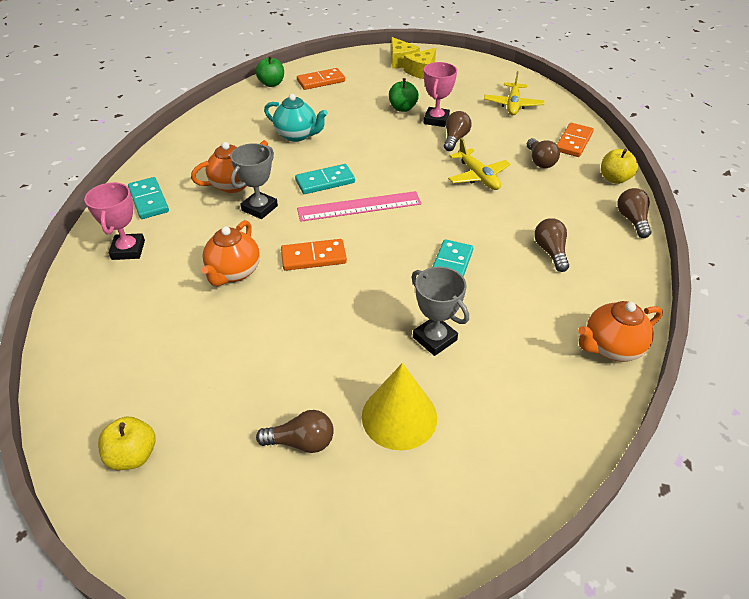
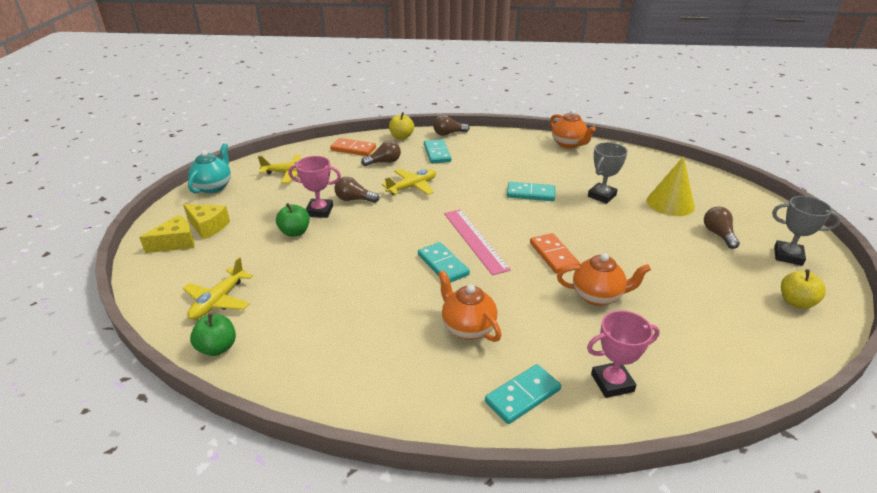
camera: 100 degrees left, 10 degrees down
(259, 208) = (501, 300): grey trophy -> grey trophy (788, 256)
(297, 135) = (357, 298): turquoise teapot -> turquoise teapot (214, 187)
(321, 81) = (218, 301): orange domino -> yellow plane
(550, 251) = (494, 159): brown light bulb -> none
(566, 203) = (437, 153): none -> turquoise domino

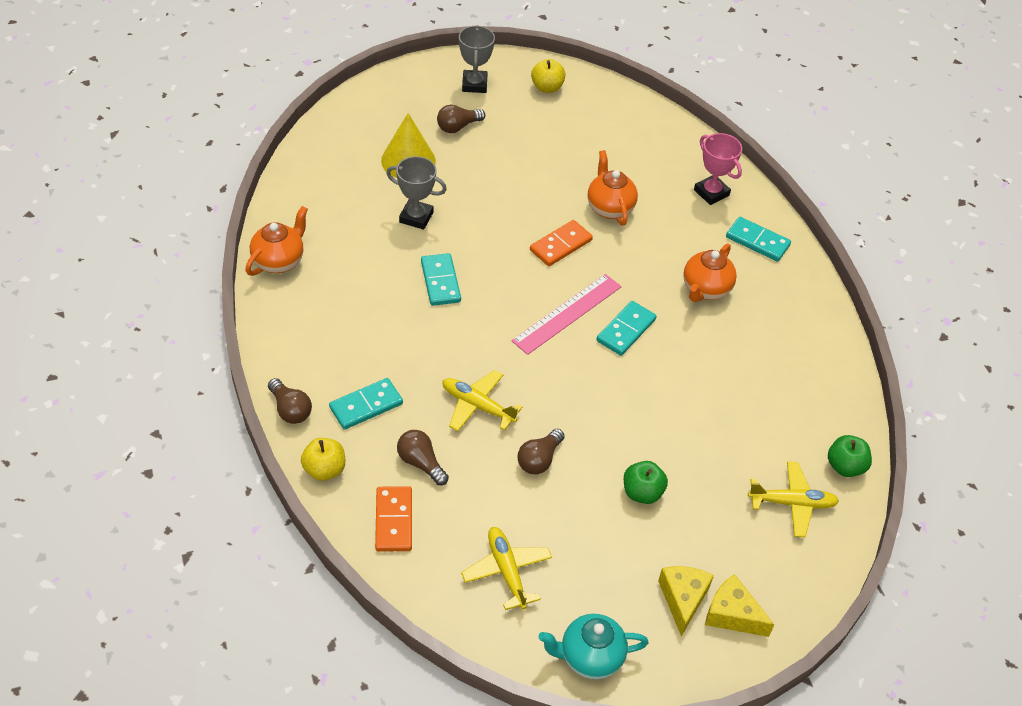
camera: 115 degrees left, 15 degrees up
(319, 211) = (585, 487): pink trophy -> none
(354, 199) = (539, 459): brown light bulb -> brown light bulb turned 45 degrees clockwise

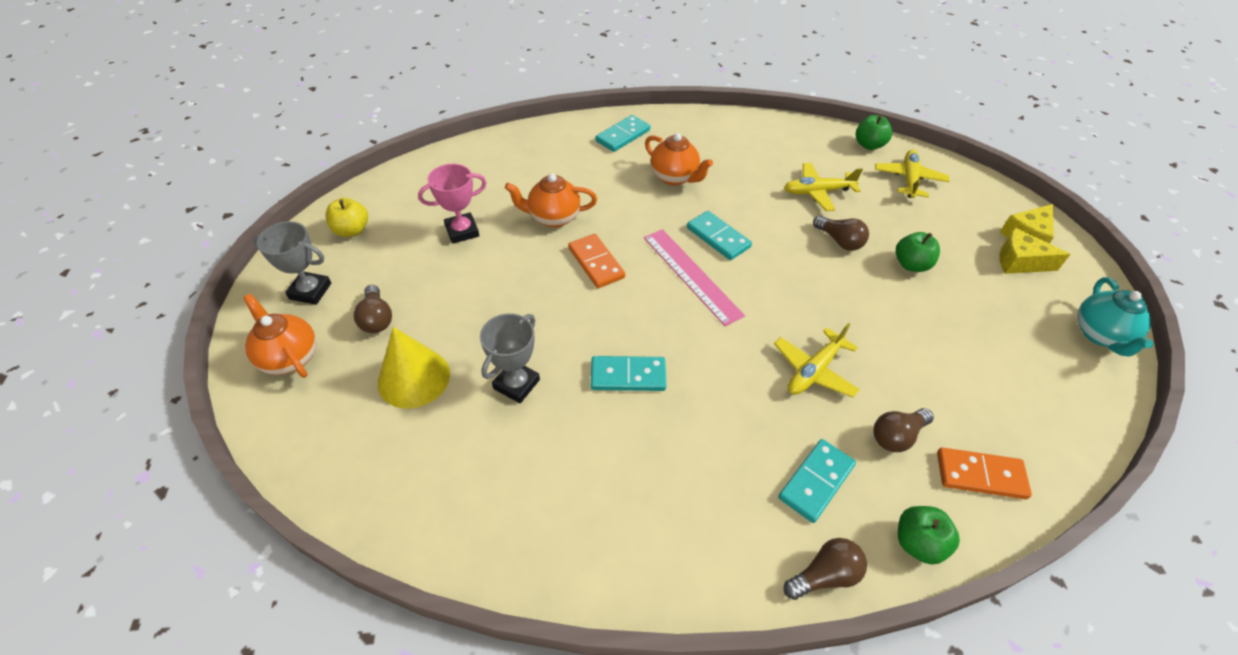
camera: 75 degrees left, 0 degrees up
(279, 261) = (553, 562): orange teapot -> orange teapot (289, 357)
(324, 469) = (918, 543): yellow apple -> green apple
(366, 406) = (816, 482): turquoise domino -> turquoise domino turned 60 degrees clockwise
(506, 571) = (1022, 381): yellow plane -> yellow plane (817, 192)
(539, 459) = (881, 331): brown light bulb -> brown light bulb (839, 241)
(711, 193) = (555, 149): pink trophy -> pink trophy (462, 231)

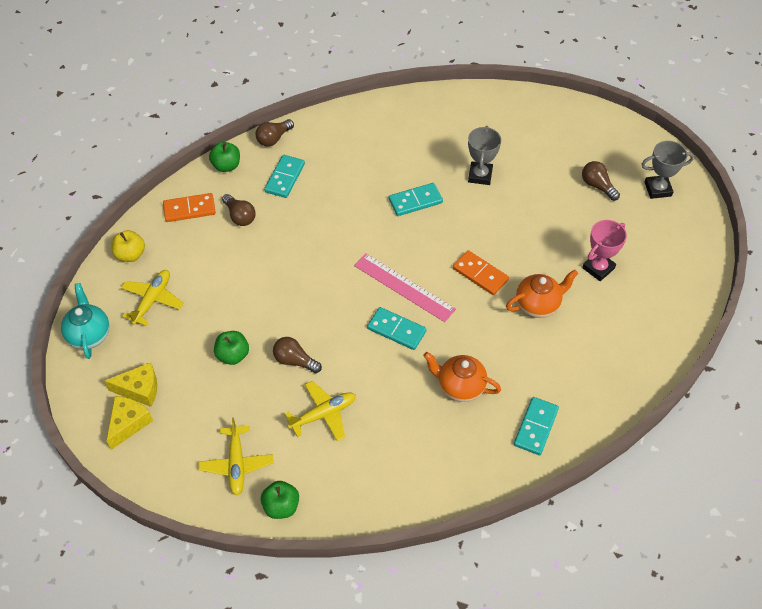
camera: 160 degrees right, 5 degrees up
(289, 357) = (625, 148): orange teapot -> none
(352, 230) = (679, 241): yellow apple -> yellow apple (130, 255)
(414, 378) = (543, 160): yellow cone -> none
(814, 370) = (297, 241): yellow plane -> yellow plane (152, 300)
(896, 436) = (240, 216): brown light bulb -> brown light bulb turned 105 degrees clockwise

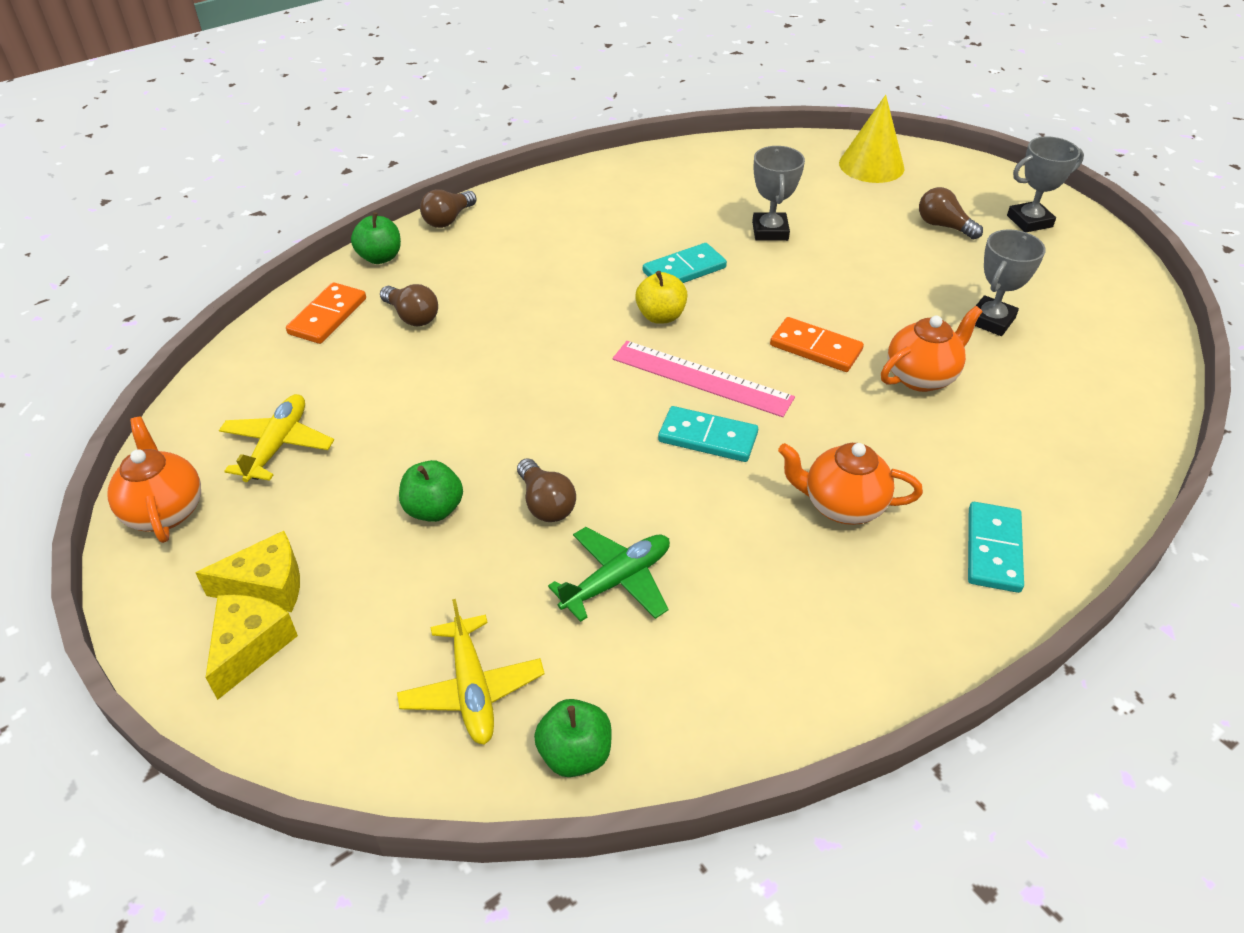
camera: 10 degrees left, 10 degrees down
(89, 335) = (165, 511): turquoise teapot -> orange teapot
(130, 255) = (233, 386): yellow apple -> yellow apple (660, 316)
(189, 209) = (328, 316): orange domino -> orange domino turned 45 degrees counterclockwise
(284, 178) = (475, 263): turquoise domino -> none
(294, 360) = (546, 503): brown light bulb -> brown light bulb turned 135 degrees counterclockwise
(323, 414) = (617, 580): yellow plane -> green plane
(568, 124) = (871, 165): none -> yellow cone
(598, 268) = (991, 320): pink trophy -> grey trophy

